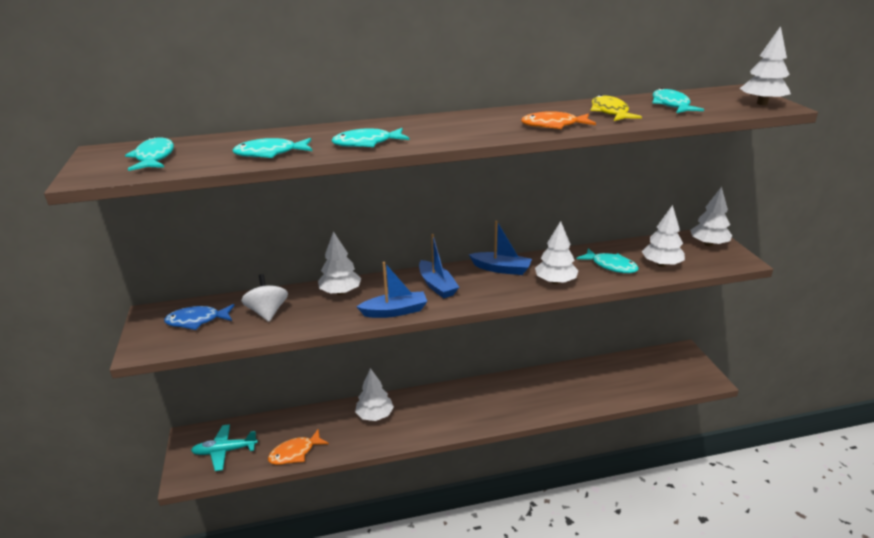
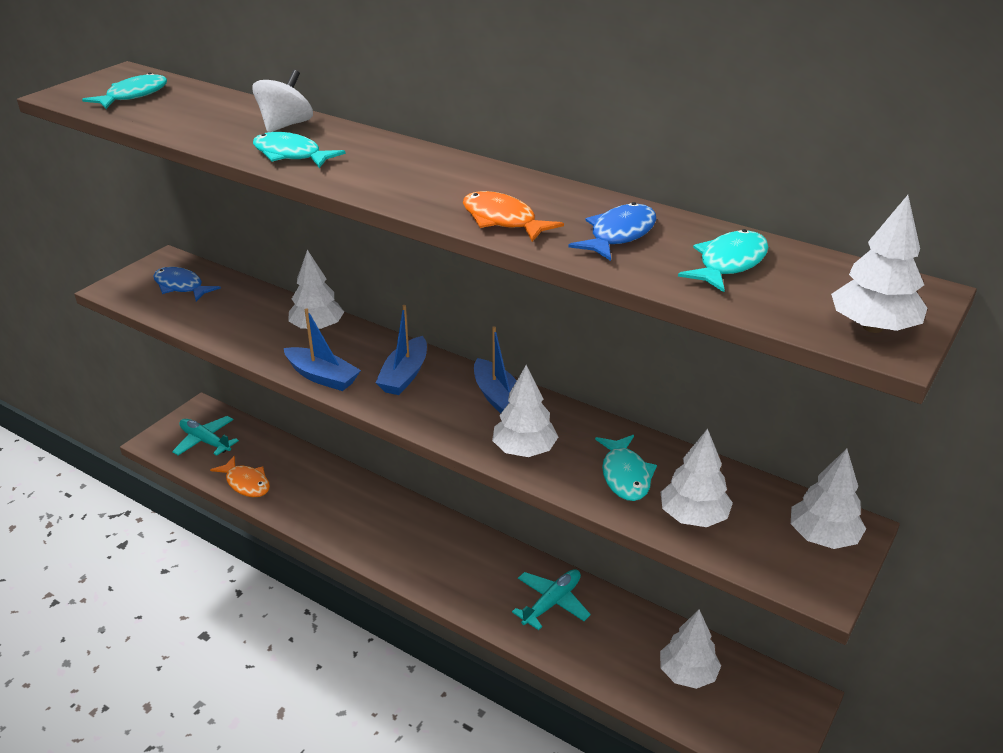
camera: 45 degrees right, 5 degrees up
(267, 312) = (235, 311): white spinning top -> white spinning top (286, 125)
(270, 154) = (203, 130): turquoise fish -> none
(295, 453) = (246, 483): orange fish -> orange fish turned 150 degrees counterclockwise
(375, 415) = (350, 499): white tree -> white tree (687, 673)
(548, 388) = (552, 603): none -> turquoise plane
(610, 112) = (619, 235): yellow fish -> blue fish

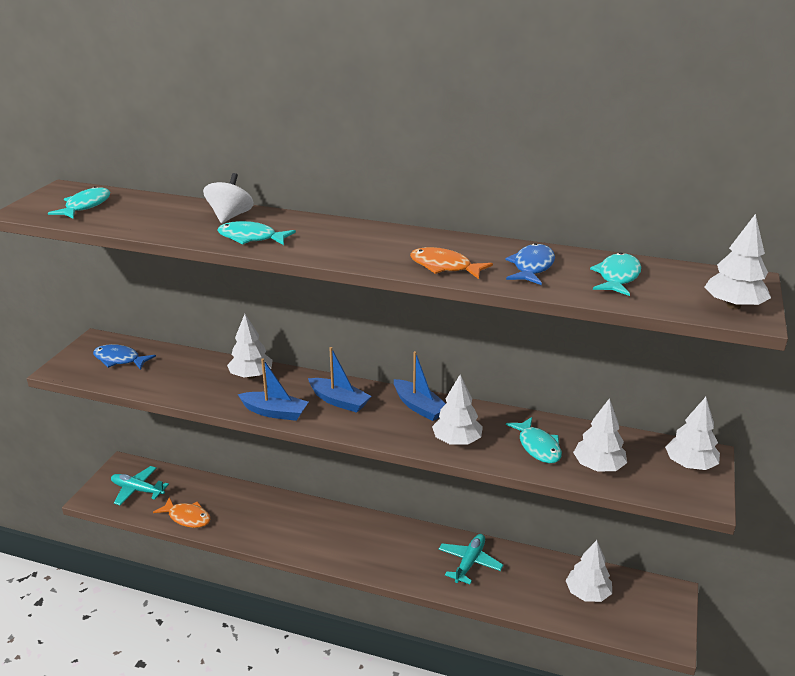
camera: 15 degrees left, 5 degrees down
(404, 375) = (339, 401): blue boat -> blue boat turned 60 degrees counterclockwise

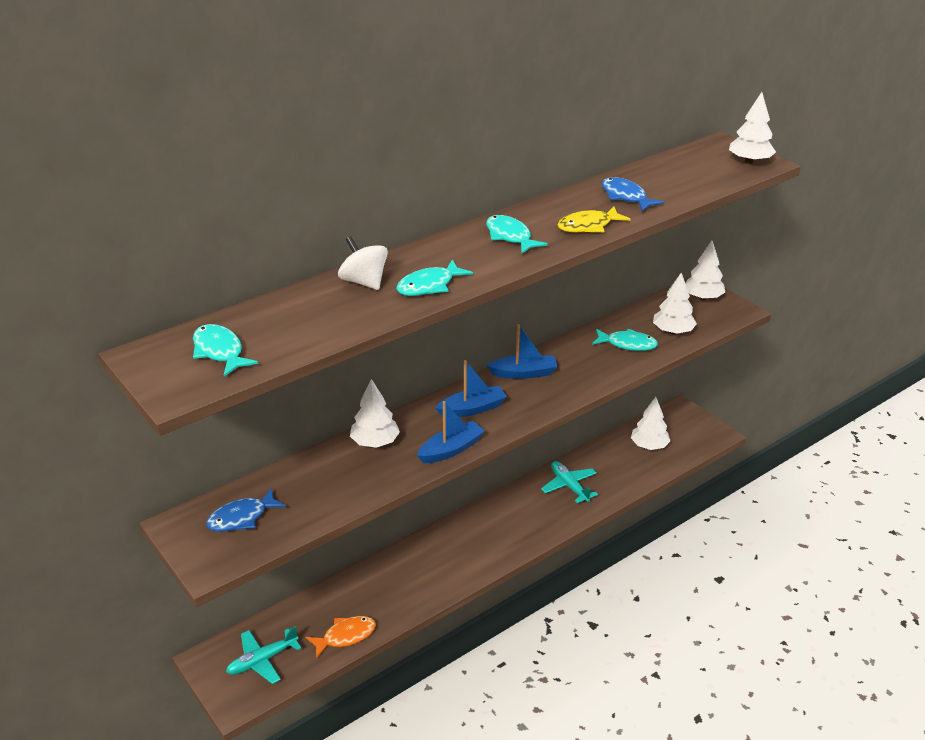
camera: 55 degrees left, 5 degrees up
(444, 267) = (588, 226): orange fish -> yellow fish
(457, 441) = (586, 375): white tree -> none
(617, 277) = (673, 177): turquoise fish -> turquoise fish (510, 236)

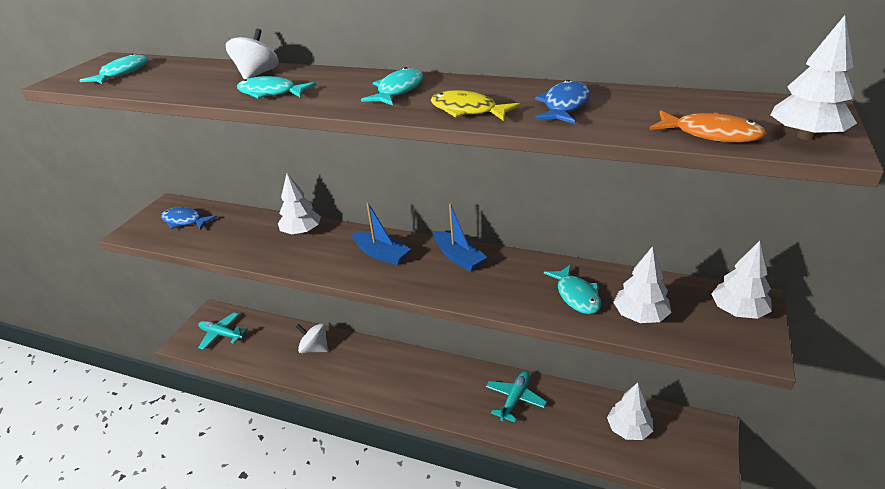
camera: 60 degrees right, 0 degrees up
(345, 636) = (261, 359): orange fish -> orange fish (711, 134)
(373, 588) = (315, 348): none -> white spinning top
(451, 449) = (319, 267): blue boat -> none

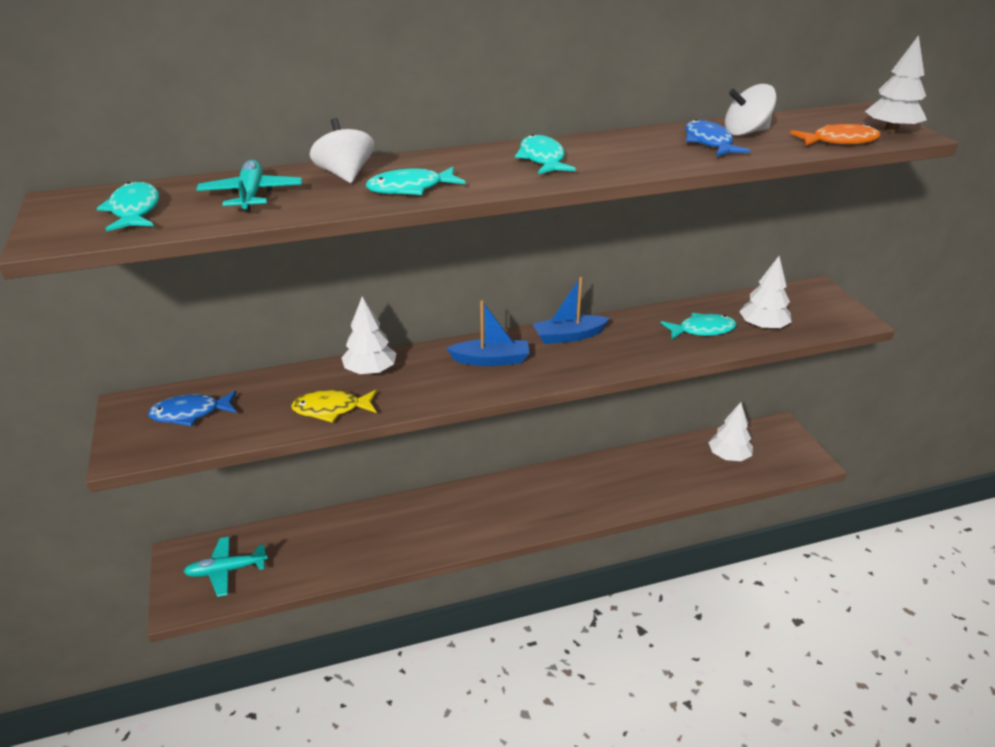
camera: 40 degrees left, 0 degrees up
(315, 348) = (370, 528): white spinning top -> white spinning top (746, 132)
(458, 257) = (568, 336): blue boat -> blue boat turned 150 degrees clockwise
(467, 111) = (642, 162): yellow fish -> yellow fish (331, 409)
(515, 399) = (621, 477): turquoise plane -> turquoise plane (251, 195)
(576, 295) = (702, 330): turquoise fish -> turquoise fish turned 45 degrees counterclockwise
(738, 311) = (817, 299): white tree -> none

